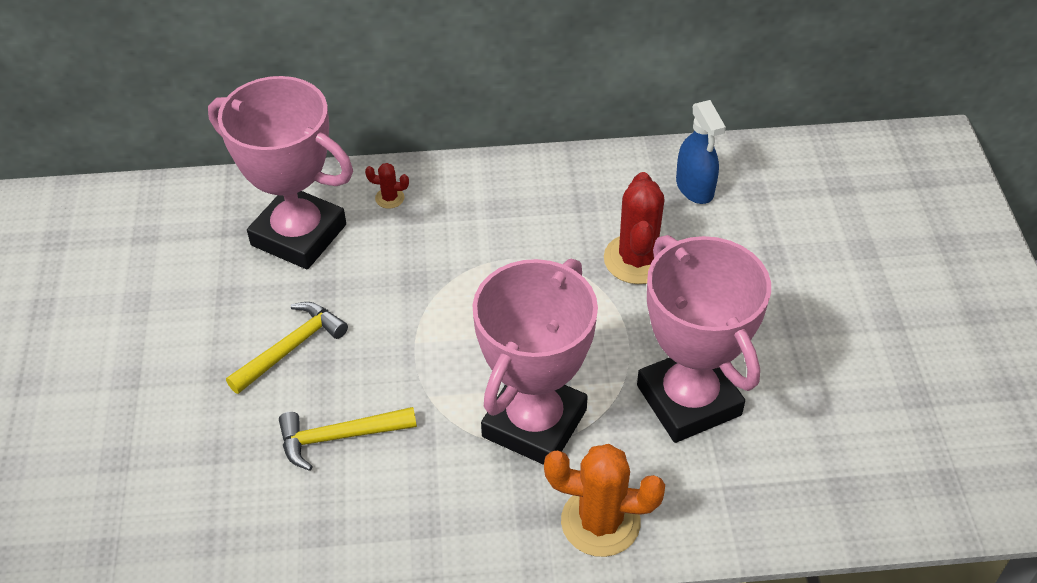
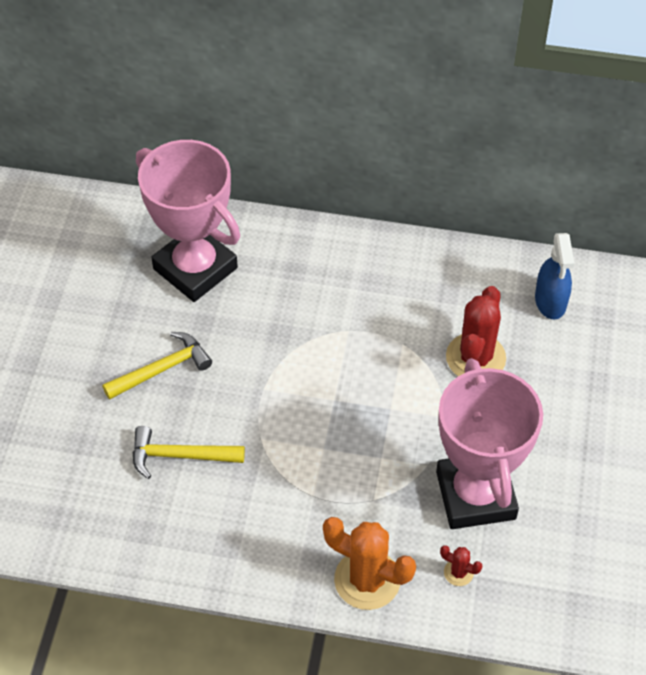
camera: 15 degrees right, 5 degrees up
(389, 198) = (281, 251): red cactus -> red cactus (458, 572)
(534, 423) = (340, 483): pink trophy -> none

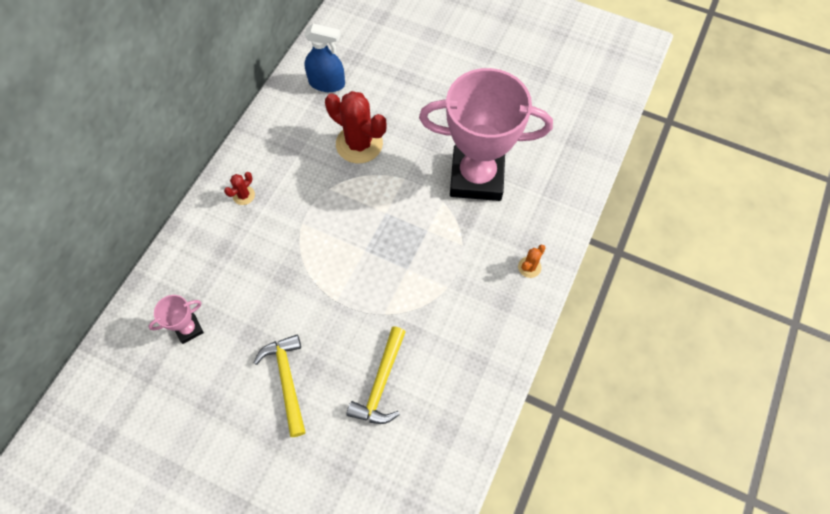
camera: 75 degrees left, 10 degrees up
(195, 268) = (189, 329): pink trophy -> pink trophy, size x0.40
(367, 580) = (529, 267): orange cactus -> orange cactus, size x0.45
(458, 572) = (536, 205): red cactus -> red cactus (244, 195)

